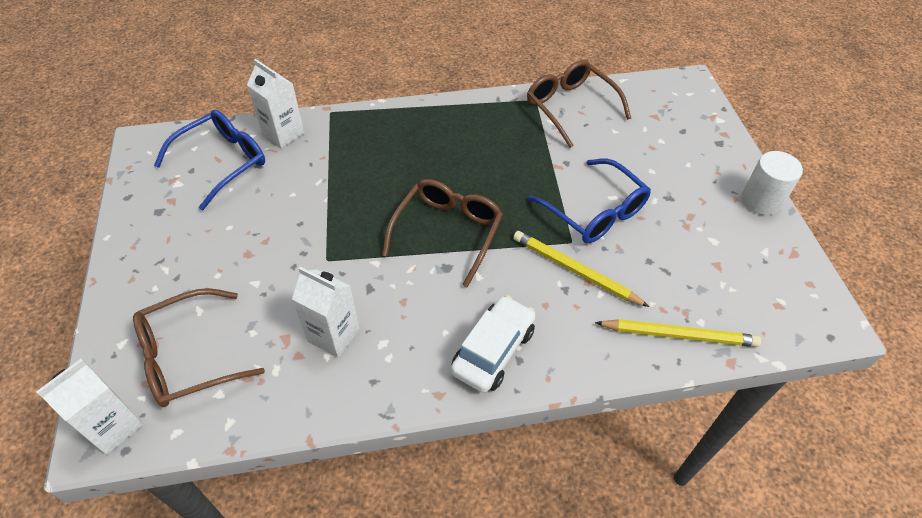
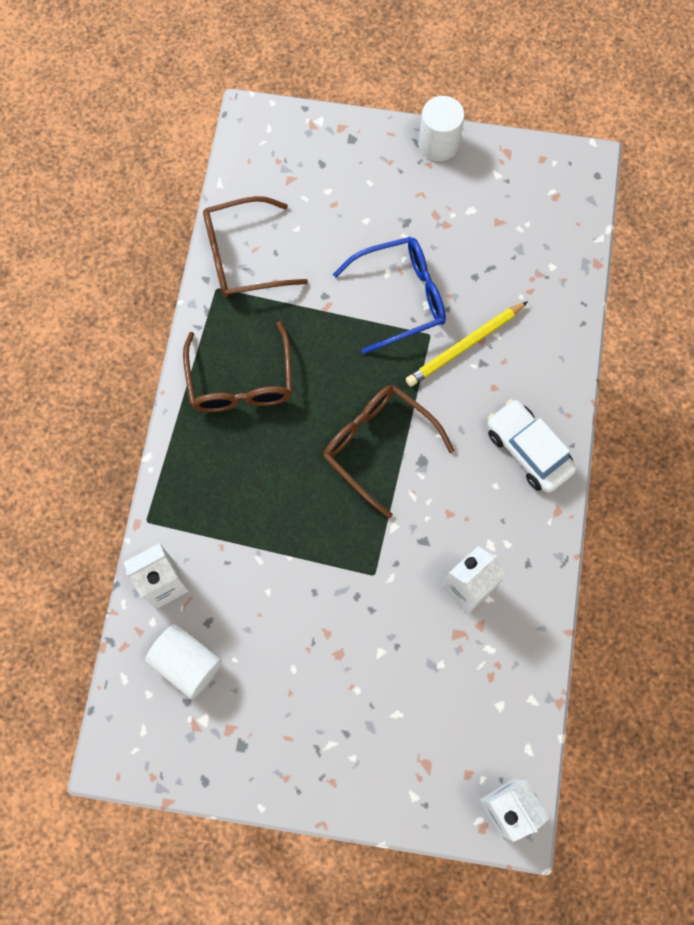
camera: 70 degrees left, 20 degrees up
(189, 357) = (450, 730): brown glasses -> brown glasses (241, 381)
(222, 162) = (187, 663): blue glasses -> white cylinder
(679, 335) = (559, 291): yellow pencil -> none

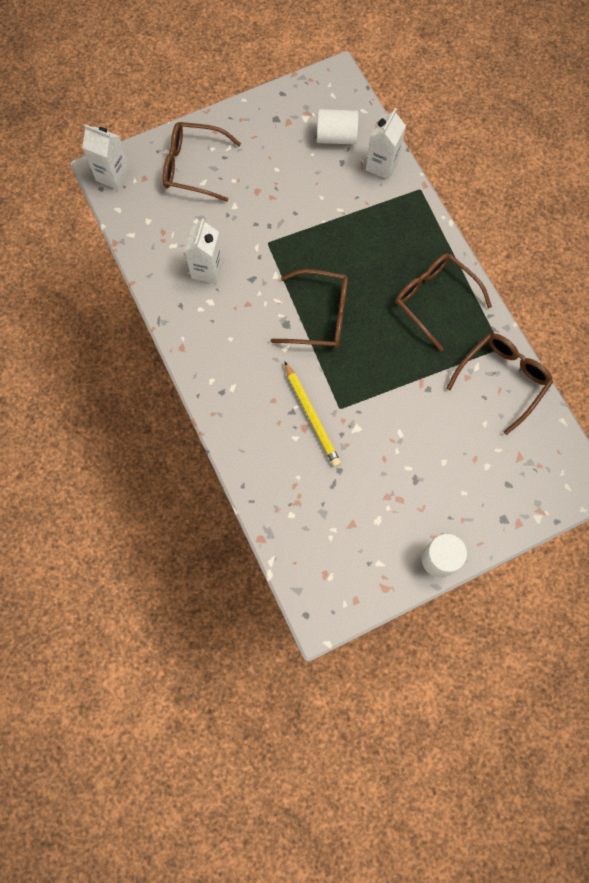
camera: 145 degrees right, 0 degrees up
(394, 746) = (193, 167): none -> brown glasses
(400, 297) = (378, 421): blue glasses -> none
(465, 346) = (311, 416): yellow pencil -> yellow pencil turned 135 degrees clockwise
(528, 450) = (224, 373): white car -> none

